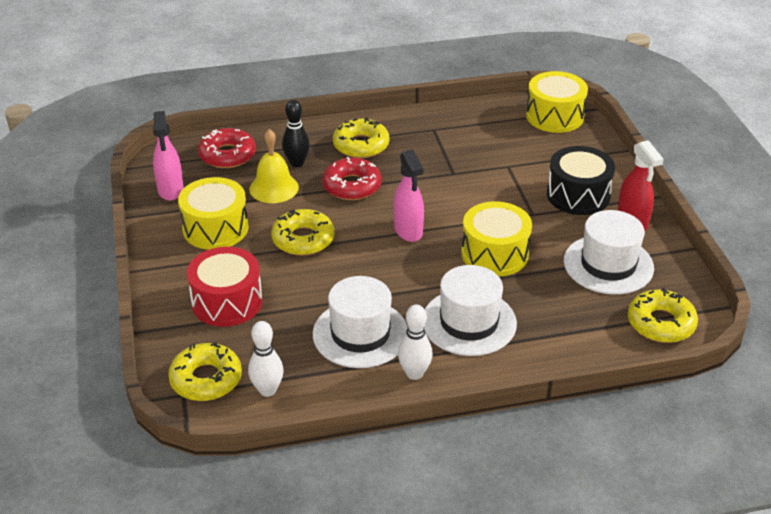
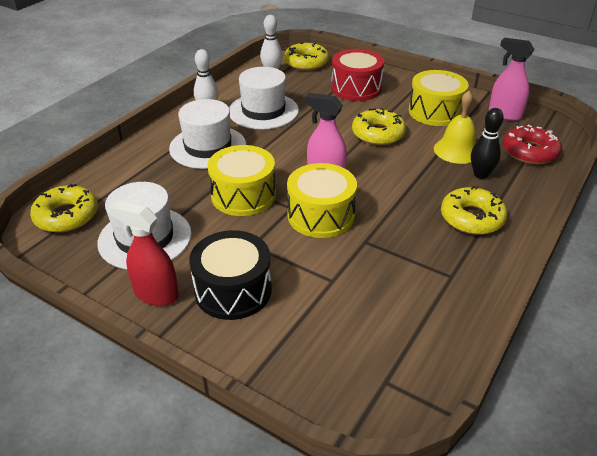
camera: 135 degrees right, 0 degrees up
(352, 186) = (415, 182): red donut -> none
(554, 116) = (372, 389): yellow drum -> yellow drum (321, 215)

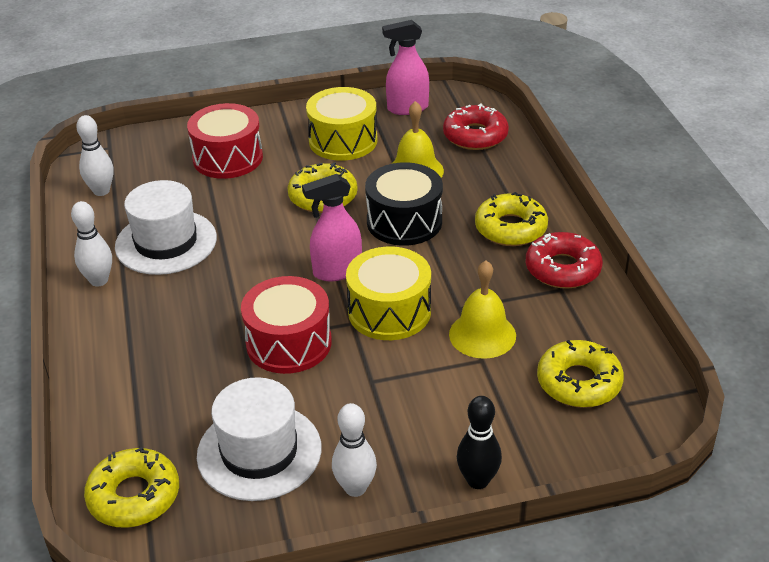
camera: 45 degrees left, 0 degrees up
(156, 294) = (355, 488): red spray bottle -> white bowling pin
(208, 147) = (169, 320): white hat -> none
(233, 290) = (416, 431): black drum -> black drum (404, 221)
(243, 195) = (289, 343): yellow drum -> red drum
(306, 63) = (124, 157): yellow donut -> yellow donut (579, 382)
(355, 266) = (482, 334): none -> yellow bell
(472, 265) = (562, 269): none -> red donut
(480, 174) = (465, 183): black bowling pin -> black bowling pin (478, 480)

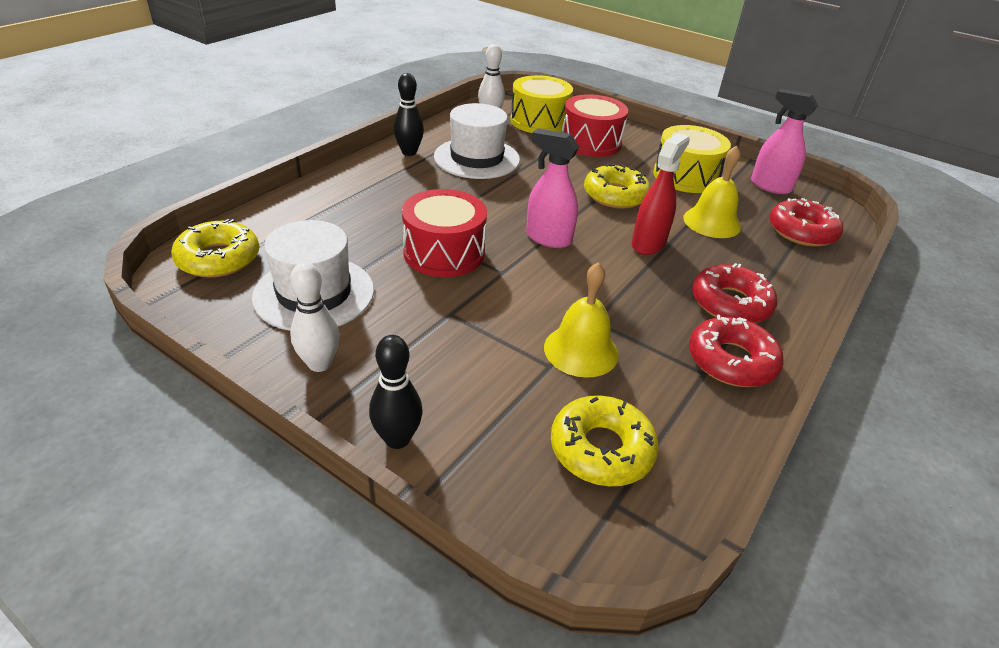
camera: 45 degrees right, 0 degrees up
(99, 280) = (409, 152): white bowling pin -> black bowling pin
(389, 311) = (540, 285): yellow drum -> yellow drum (539, 121)
(404, 221) = (648, 244): black drum -> red spray bottle
(510, 228) = (730, 303): yellow donut -> red donut

